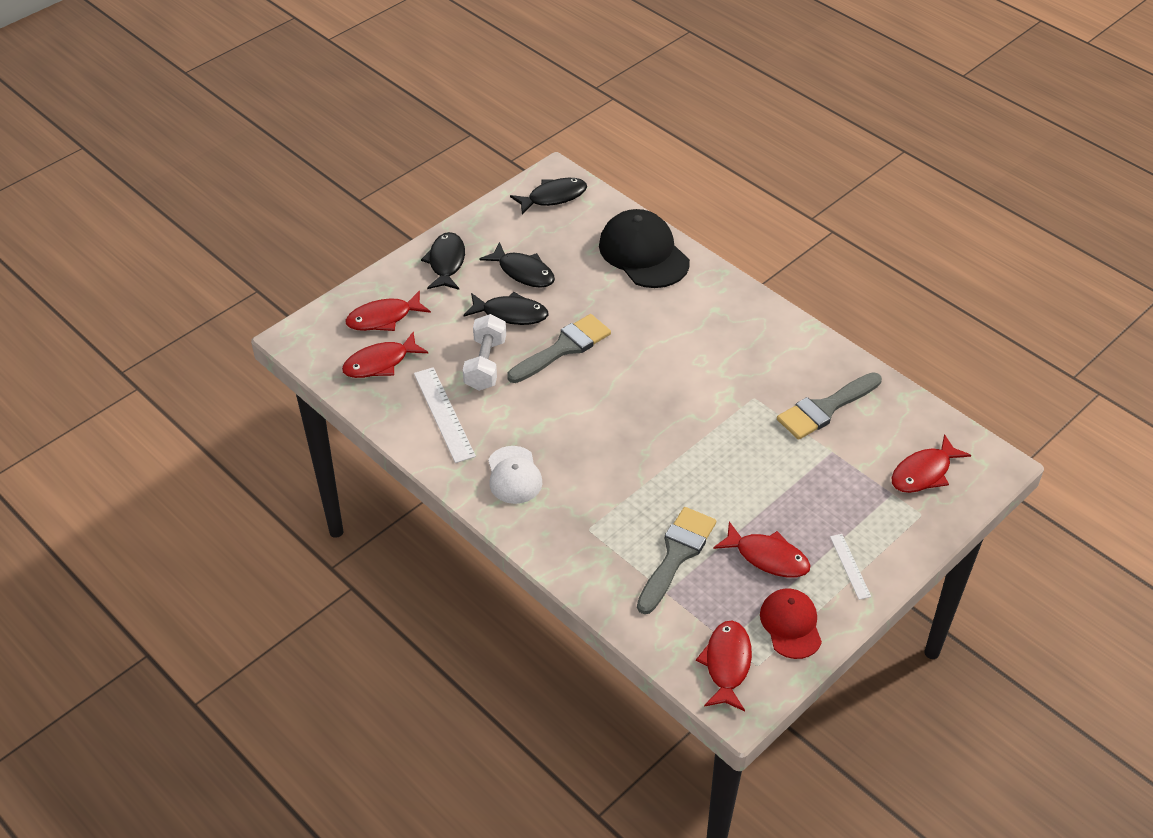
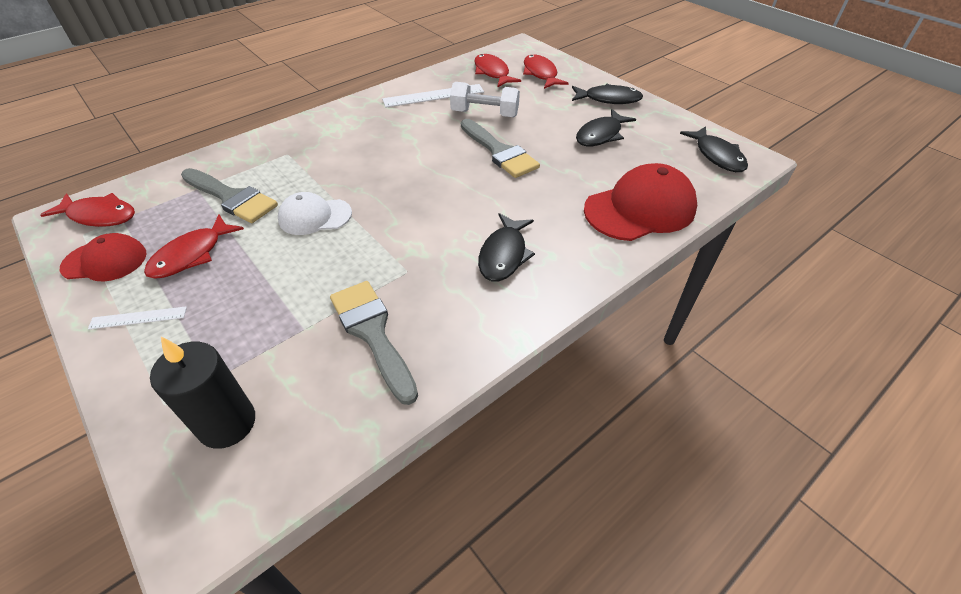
camera: 95 degrees right, 0 degrees up
(510, 314) = (545, 127): black fish -> black fish (504, 254)
(514, 475) = (359, 122): white cap -> white cap (315, 216)
(643, 253) = (640, 209): black cap -> red cap
(924, 472) = (227, 423): red fish -> black candle

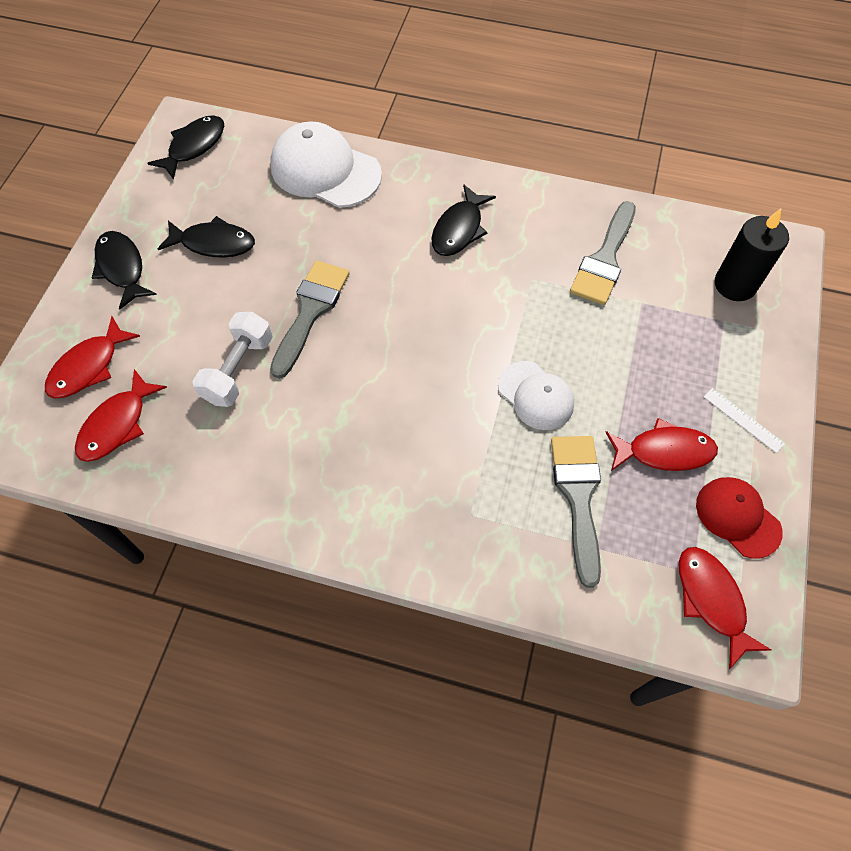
camera: 125 degrees left, 15 degrees up
(433, 96) = (229, 453): white ruler -> none
(484, 114) = (238, 369): white dumbbell -> white dumbbell turned 45 degrees clockwise
(504, 254) = (459, 229): black fish -> black fish turned 135 degrees clockwise
(640, 209) = (325, 170): red cap -> white cap

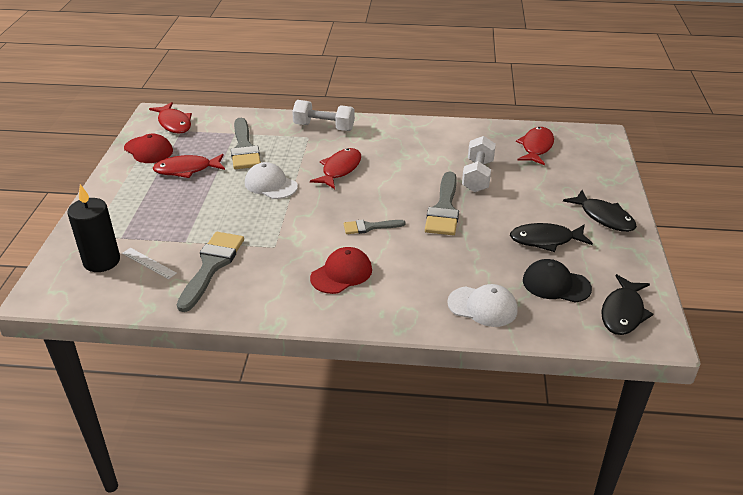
camera: 170 degrees right, 25 degrees down
(89, 366) = (577, 167): red fish -> red fish (340, 169)
(238, 185) = (556, 284): none -> black cap
(325, 170) = (482, 306): white cap -> white cap, size x0.61
(413, 293) = (369, 227): none -> grey brush
(440, 541) = (324, 127): none -> white dumbbell
(459, 229) = (341, 273): black fish -> red cap
(743, 420) = (128, 188): white ruler -> white ruler (149, 263)

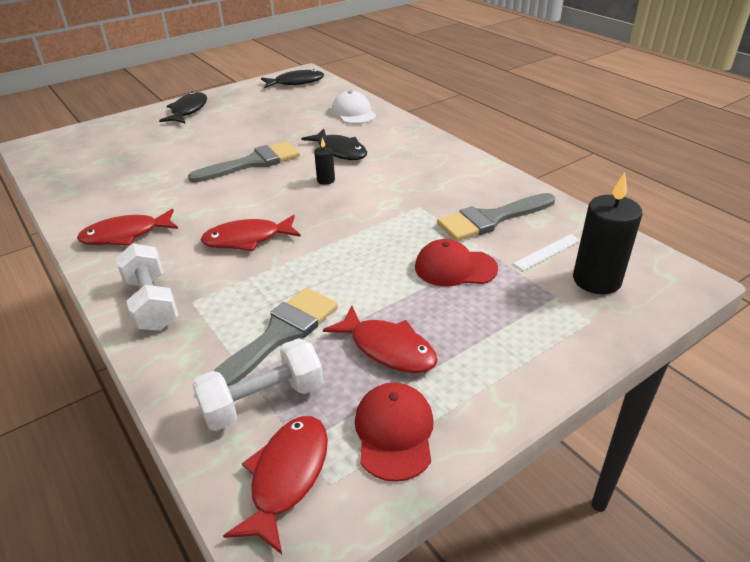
camera: 130 degrees left, 0 degrees up
(149, 263) = (547, 252): white ruler -> white ruler turned 60 degrees clockwise
(270, 184) = (332, 264): white cap -> none
(341, 273) = (401, 164): red cap -> red cap (455, 268)
(369, 227) = (326, 180): grey brush -> black candle
(477, 176) = (176, 169): white dumbbell -> white dumbbell (263, 401)
(536, 147) = (86, 163): red fish -> red fish (126, 235)
(545, 240) = (246, 118): black fish -> black fish (340, 151)
(556, 284) = (296, 102): black cap -> none

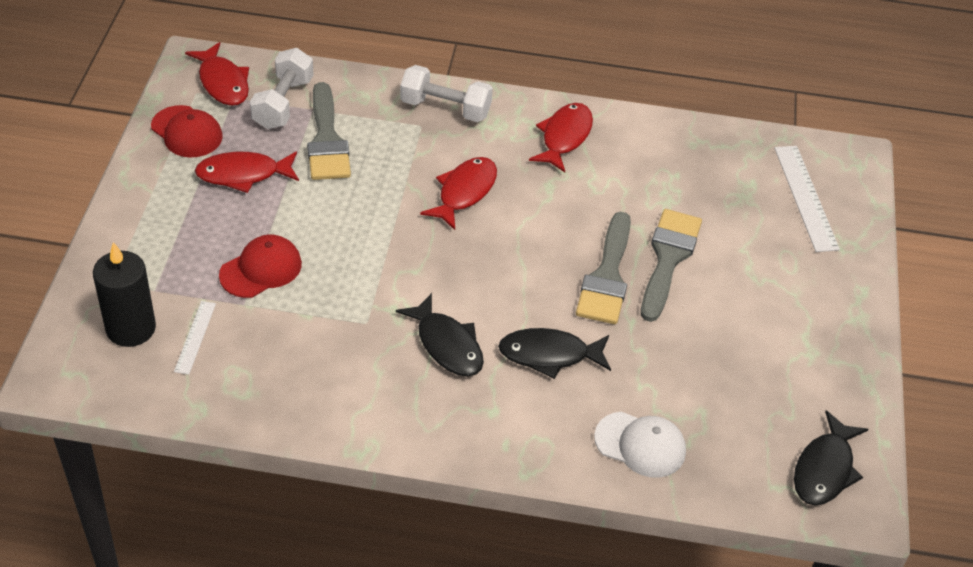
camera: 130 degrees right, 10 degrees up
(93, 143) = (805, 197): none -> white ruler
(188, 111) = (829, 309): black fish -> black fish (447, 345)
(326, 180) = (499, 300): black candle -> none
(491, 219) = (281, 349): grey brush -> grey brush (668, 258)

